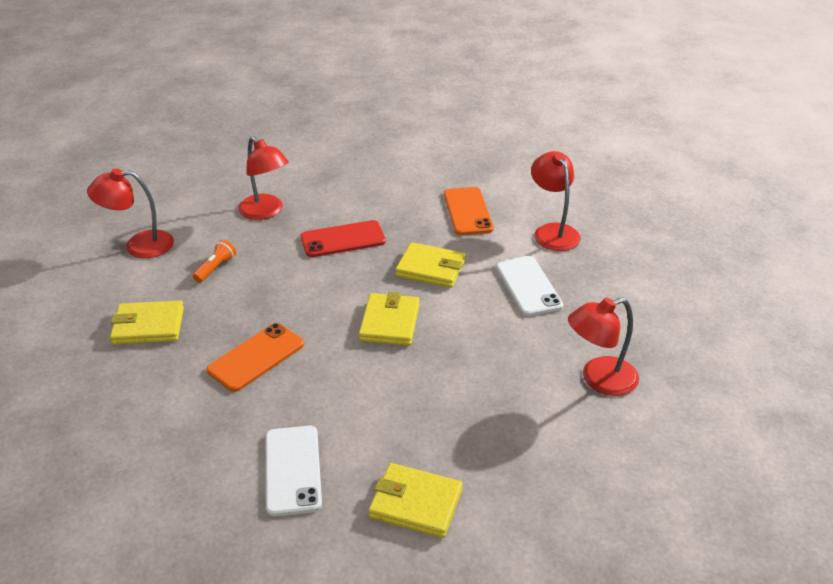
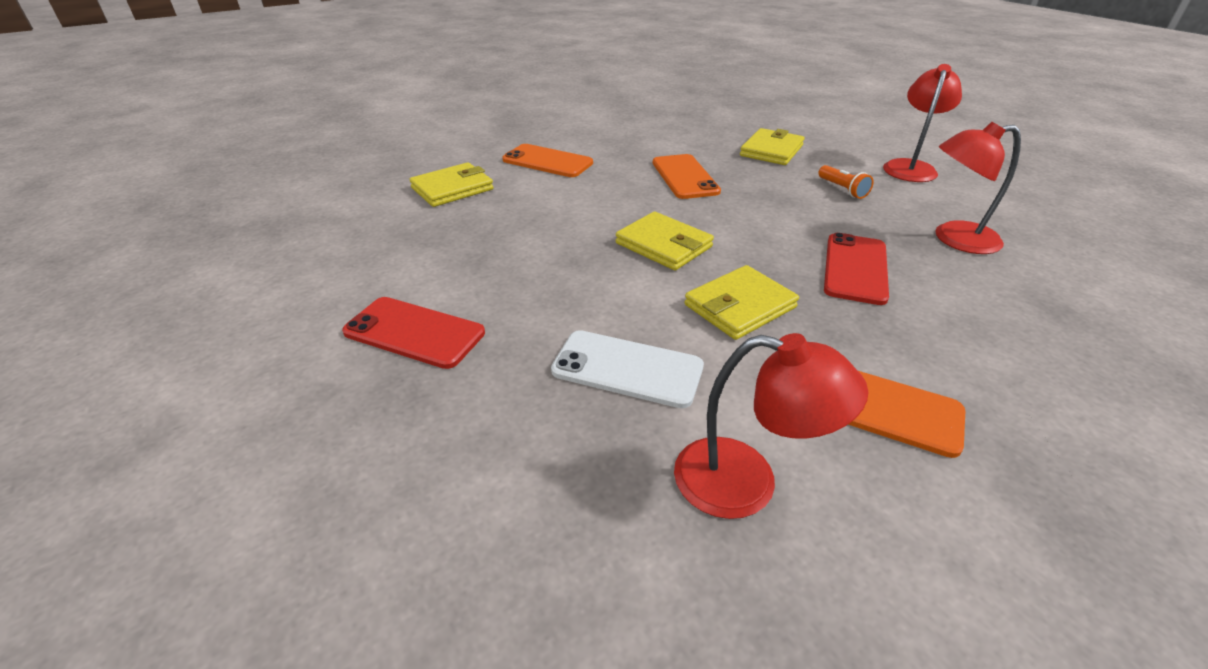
camera: 125 degrees right, 0 degrees up
(293, 470) = (547, 161): white phone -> orange phone
(599, 380) = (414, 332): red lamp -> red phone

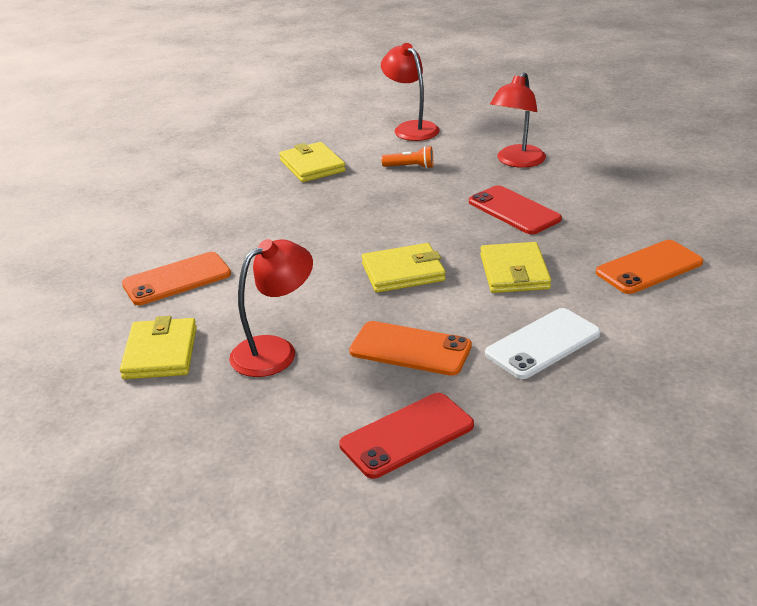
camera: 55 degrees left, 5 degrees down
(685, 177) = (305, 221): orange phone -> orange phone (410, 349)
(746, 482) = (677, 337): red lamp -> red lamp (275, 351)

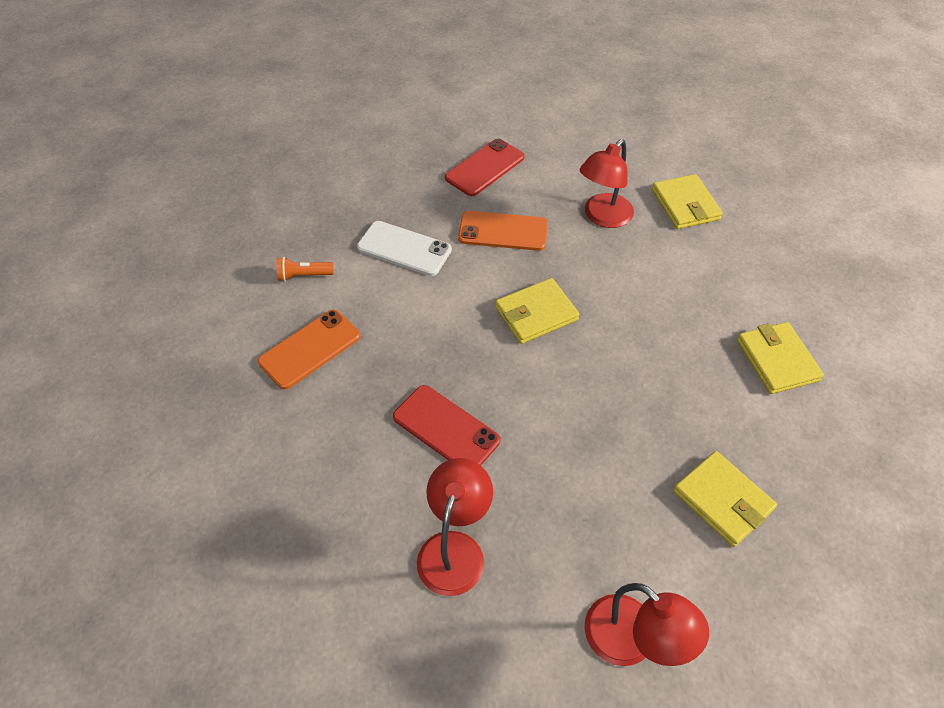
camera: 165 degrees right, 20 degrees up
(177, 279) = (733, 278): orange phone -> none
(410, 167) = (593, 514): orange flashlight -> orange flashlight (303, 275)
(514, 272) = (434, 327): yellow wallet -> yellow wallet (777, 360)
(543, 344) = (404, 249): white phone -> white phone turned 75 degrees clockwise

